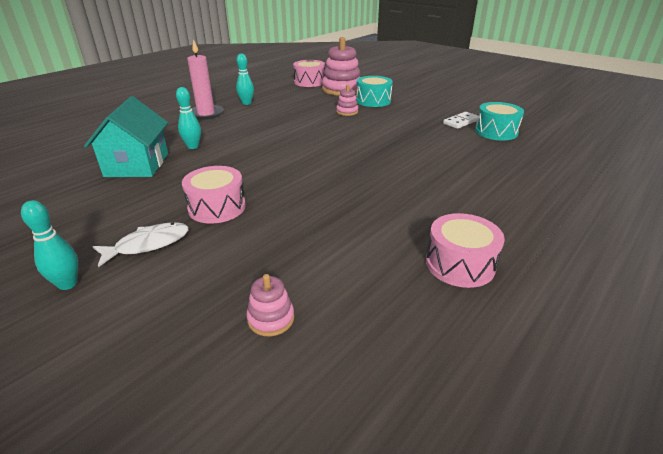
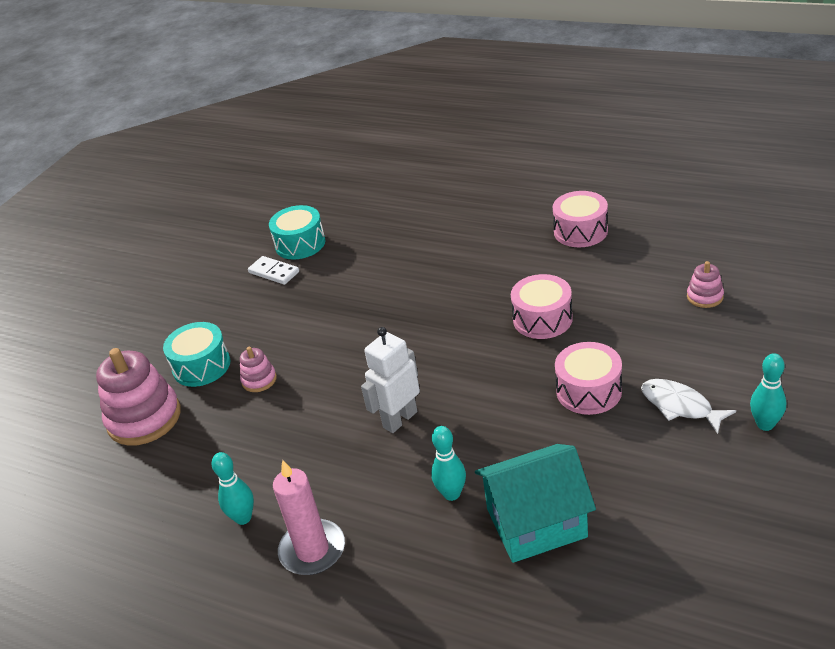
camera: 100 degrees left, 5 degrees up
(270, 141) = (399, 419): none -> white robot
(309, 82) = (99, 477): pink drum -> pink drum (542, 319)

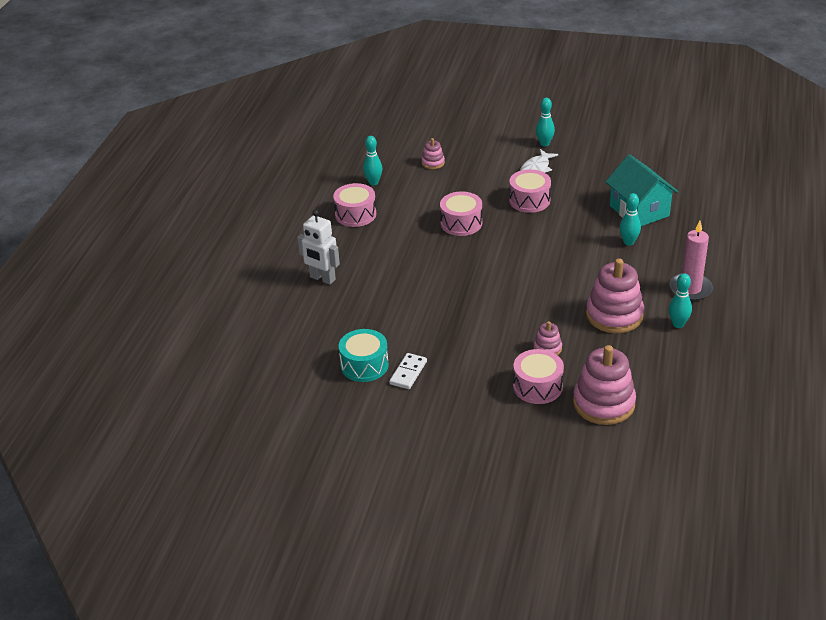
camera: 105 degrees left, 0 degrees up
(201, 366) = (537, 386): turquoise drum -> pink drum
(291, 451) = (614, 315): none -> pink stacking toy
(399, 419) = (572, 272): white robot -> white robot (322, 278)
(655, 244) = (373, 182): none -> turquoise bowling pin

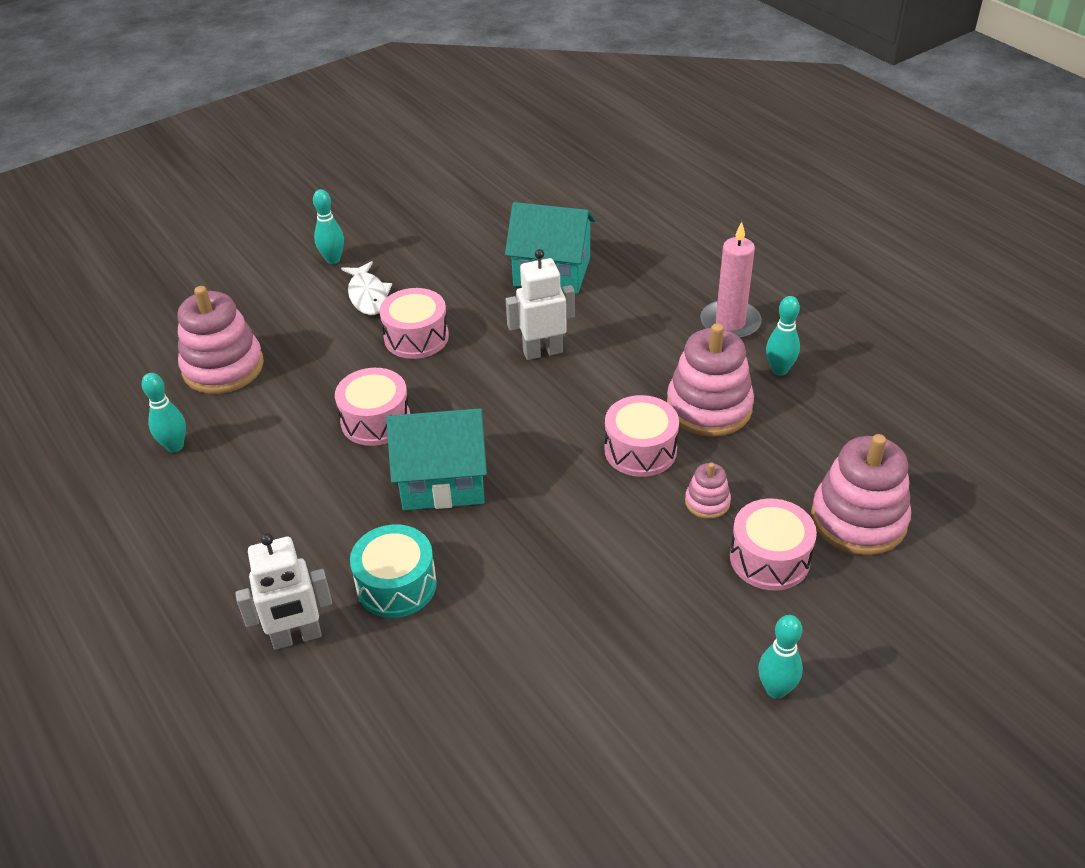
camera: 50 degrees left, 5 degrees up
(355, 214) = (212, 508): pink drum -> pink drum (640, 450)
(364, 365) = (540, 715): turquoise drum -> turquoise drum (396, 585)
(408, 373) = (609, 674): white domino -> none
(433, 163) = (223, 367): pink stacking toy -> pink stacking toy, size x2.06
(452, 263) = (442, 480): none -> turquoise house
(576, 242) = (542, 352): none -> white robot
(628, 242) = (595, 314): turquoise bowling pin -> turquoise bowling pin (776, 689)

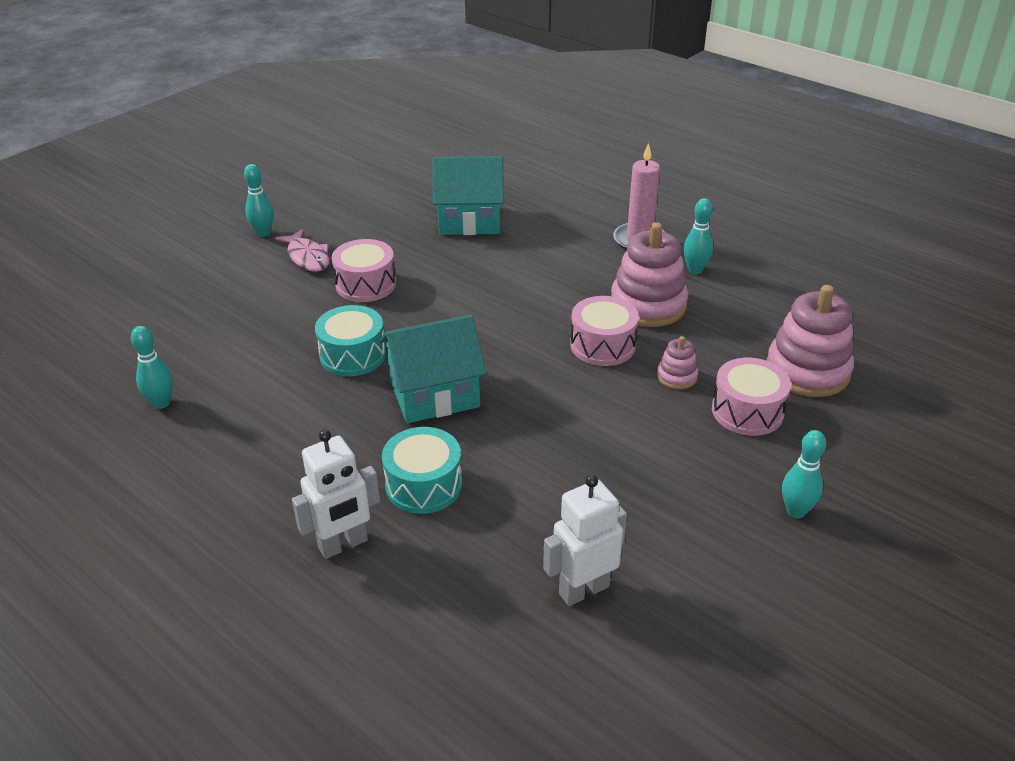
camera: 15 degrees left, 5 degrees down
(223, 367) = (187, 331): pink stacking toy -> none
(368, 295) = (307, 257): white fish -> pink fish
(376, 420) = (353, 355): pink drum -> turquoise drum
(542, 352) = (486, 281): white robot -> white robot (583, 590)

